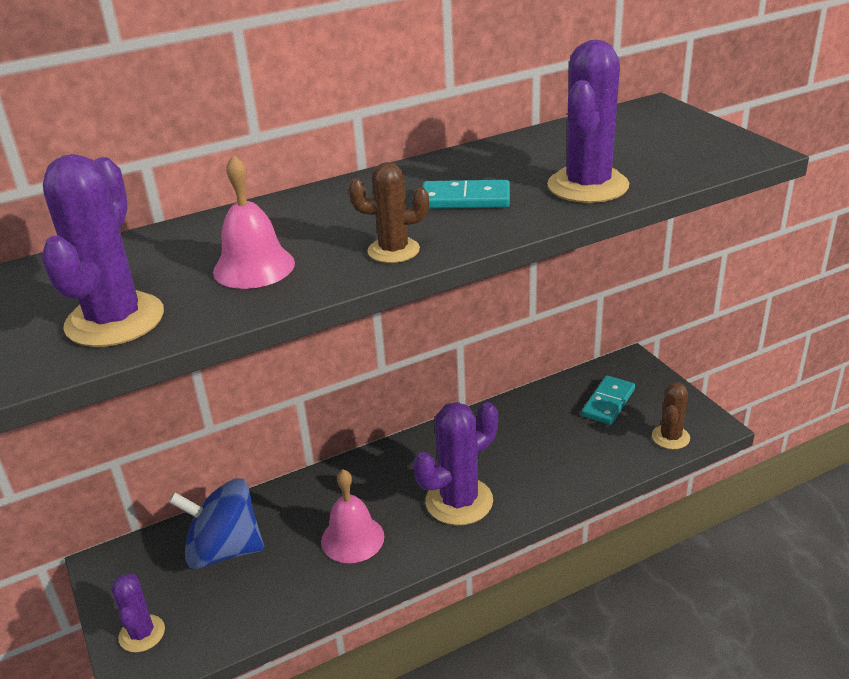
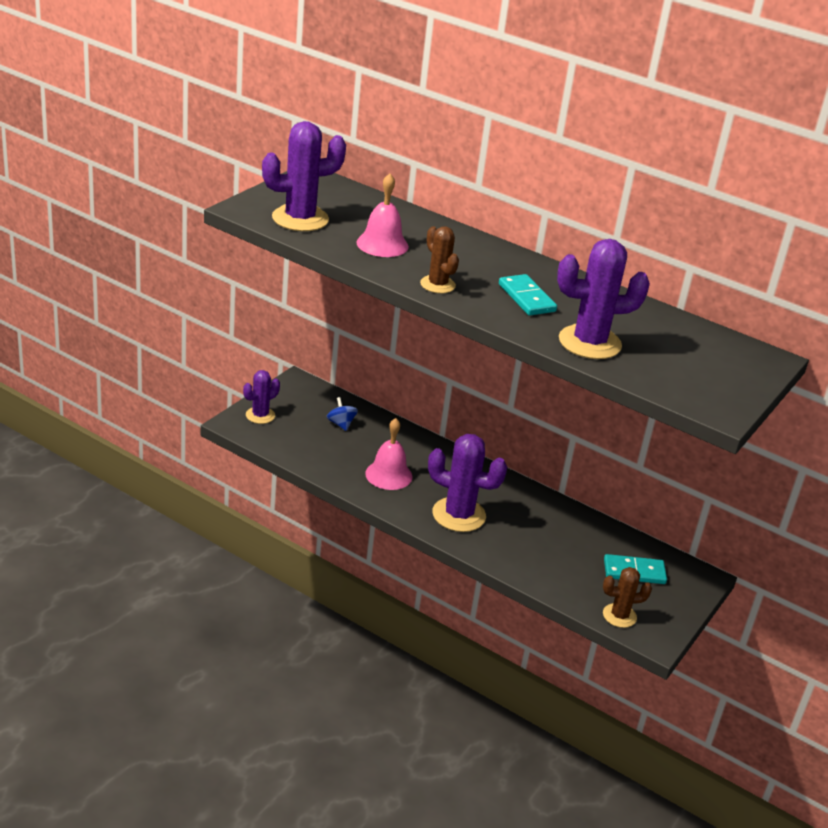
camera: 55 degrees right, 0 degrees up
(224, 550) = (341, 424): blue spinning top -> blue spinning top, size x0.46

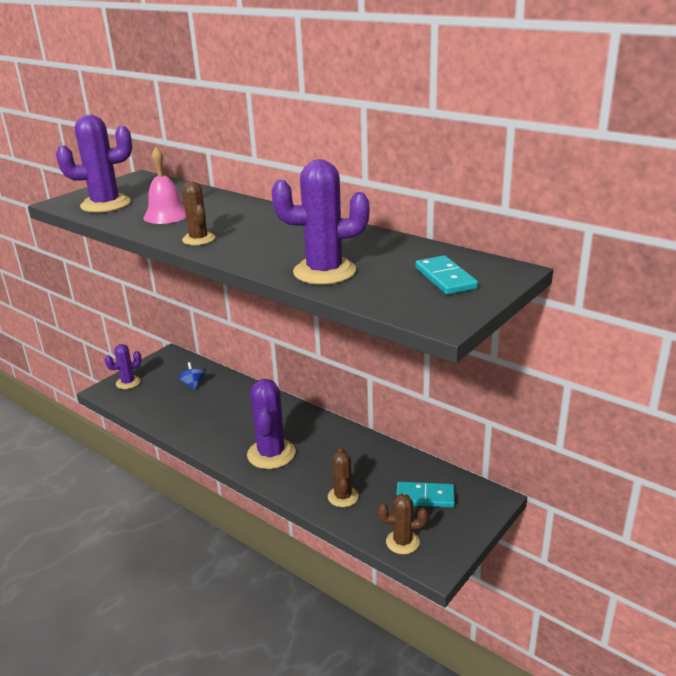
camera: 10 degrees right, 5 degrees down
(388, 475) = (219, 423): pink bell -> none
(459, 515) = (271, 454): purple cactus -> purple cactus turned 60 degrees clockwise
(526, 298) = (279, 242): turquoise domino -> turquoise domino (445, 278)
(548, 566) = (343, 497): none -> brown cactus

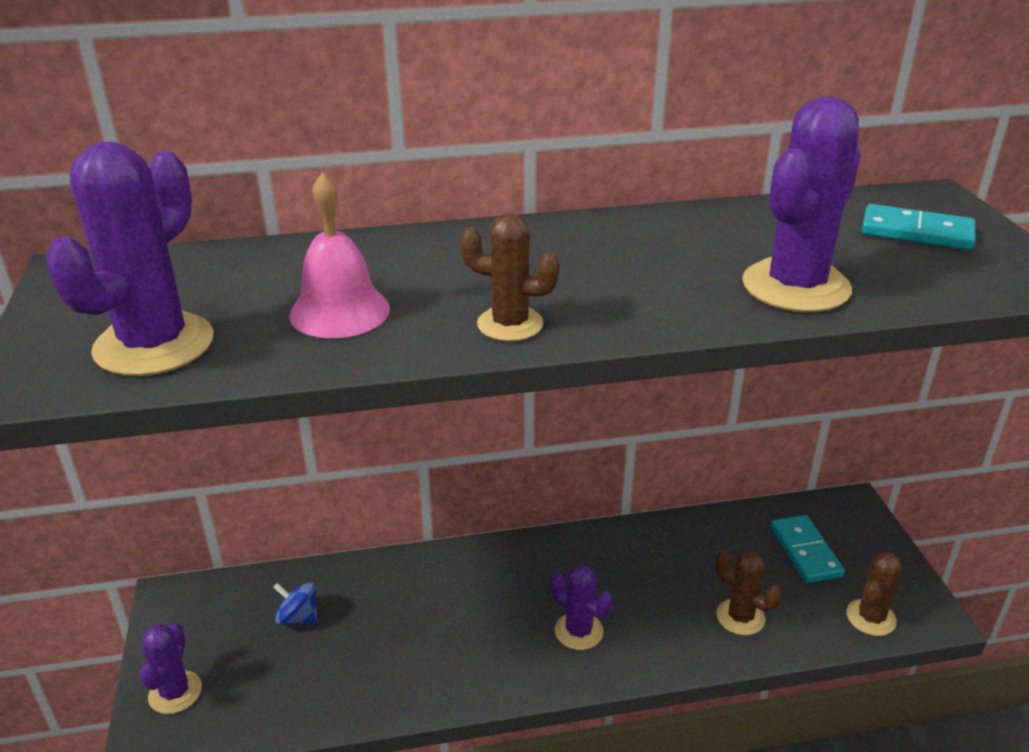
camera: 50 degrees left, 5 degrees up
(271, 454) = (579, 631): purple cactus -> purple cactus, size x0.59
(425, 497) = (805, 551): turquoise domino -> turquoise domino turned 60 degrees counterclockwise

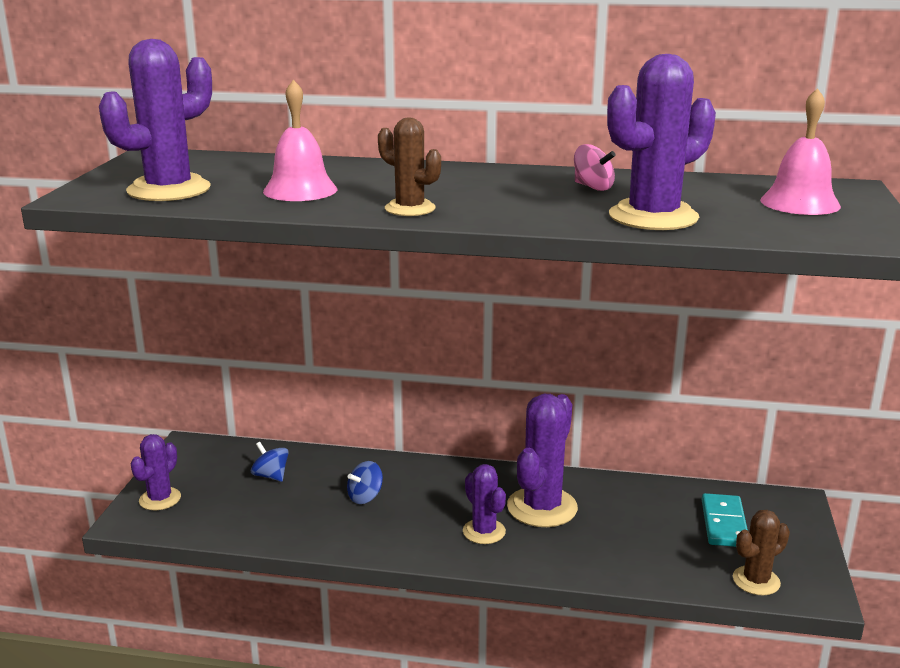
camera: 20 degrees right, 10 degrees down
(425, 618) = (365, 497): none -> blue spinning top
(621, 580) = (542, 507): none -> purple cactus
(685, 242) = (593, 187): none -> pink spinning top
(740, 617) = (631, 553): brown cactus -> none
(916, 232) = (800, 203): turquoise domino -> pink bell

